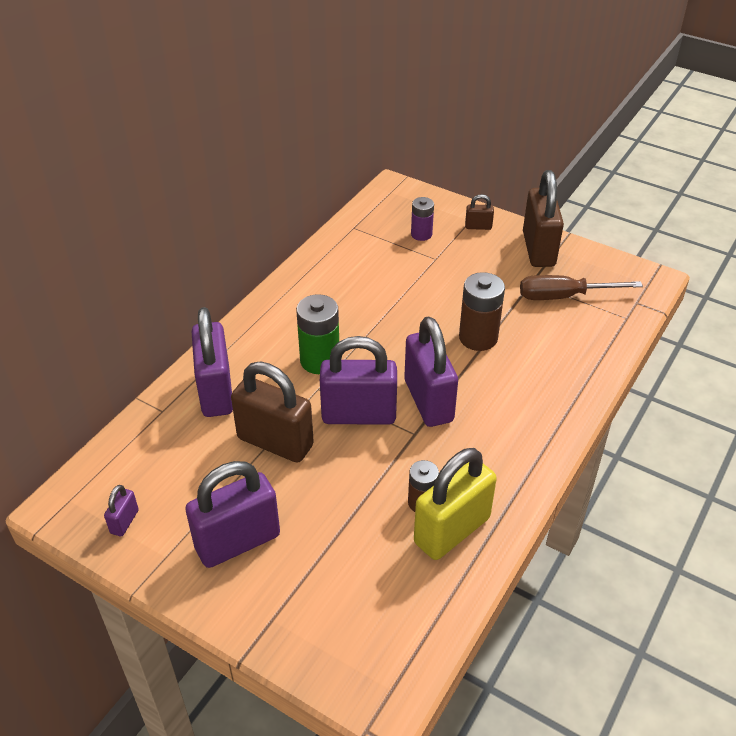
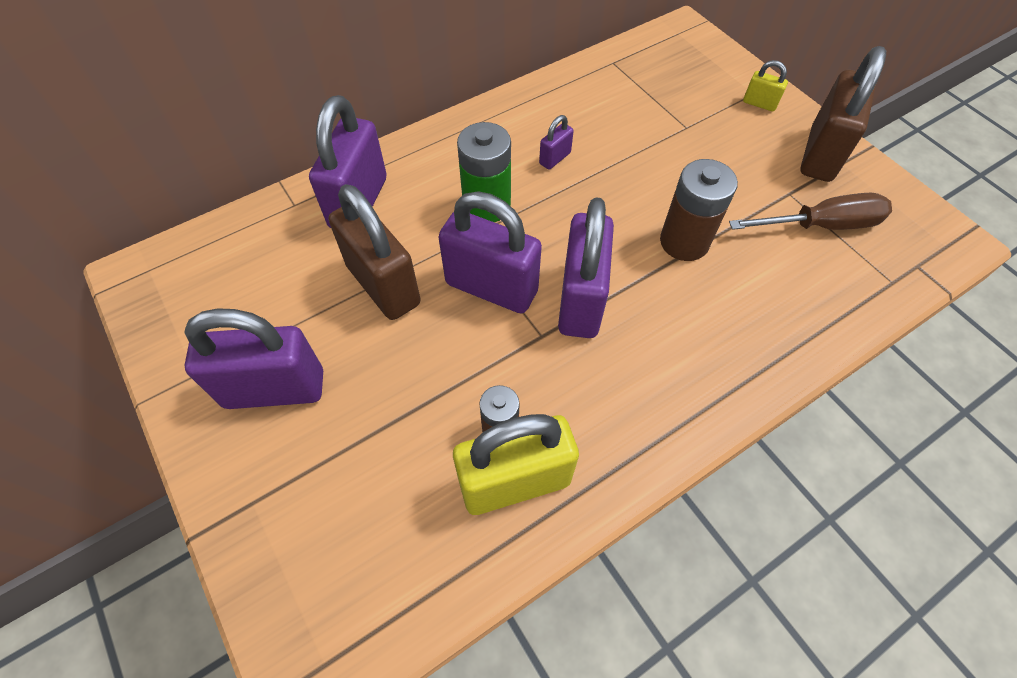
camera: 25 degrees right, 15 degrees up
(124, 521) = (182, 316): purple padlock -> purple padlock (555, 158)
(421, 234) = (686, 93): purple battery -> none
(478, 226) = (759, 104): brown padlock -> yellow padlock
(563, 296) = (821, 225): brown screwdriver -> brown screwdriver turned 150 degrees clockwise

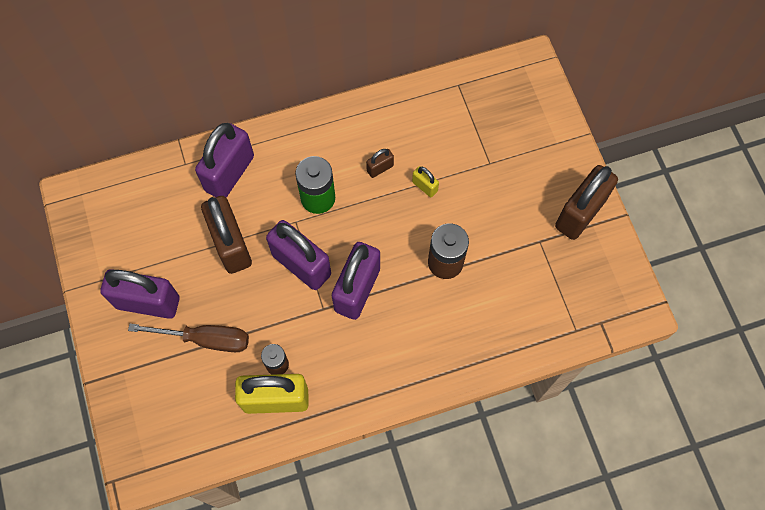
camera: 15 degrees right, 10 degrees up
(555, 158) = (380, 168): purple padlock -> brown padlock
(759, 104) = (556, 154): yellow padlock -> yellow padlock (424, 186)
(821, 225) = (549, 273): brown screwdriver -> brown screwdriver (206, 339)

